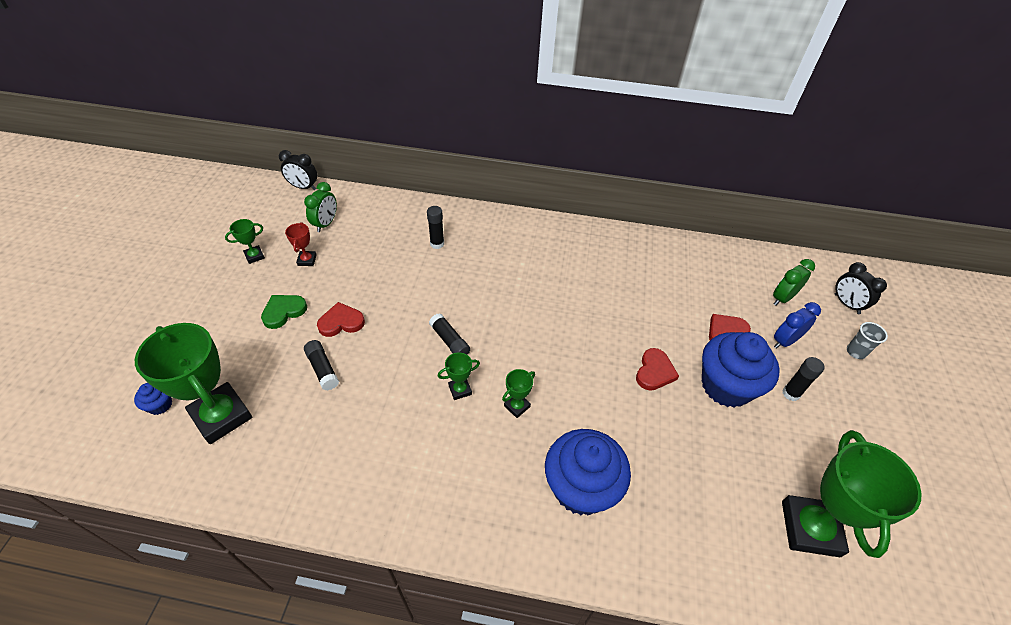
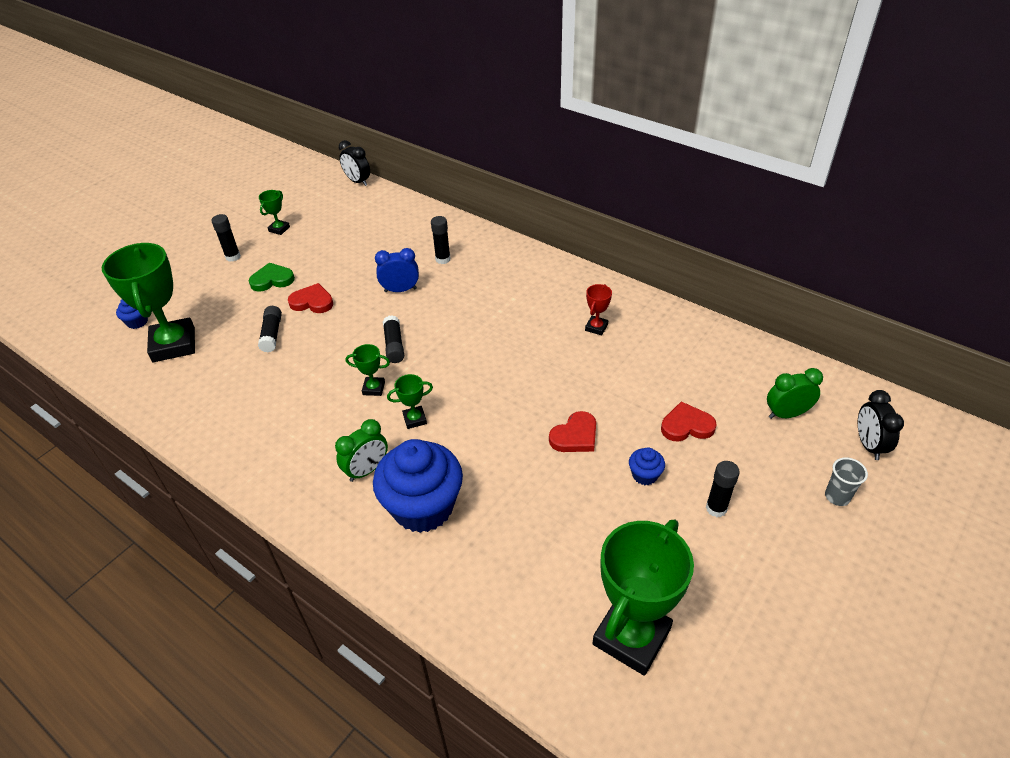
camera: 30 degrees right, 5 degrees down
(223, 299) = (233, 257): none -> black glue stick
(254, 256) = (279, 229): green trophy -> green trophy turned 60 degrees counterclockwise
(307, 260) = (319, 243): red trophy -> red trophy (596, 327)
(326, 224) = (355, 217): green clock -> green clock (367, 470)
(726, 386) = (644, 475): blue cupcake -> blue cupcake, size x0.42
(785, 341) = (752, 456): blue clock -> blue clock (400, 290)

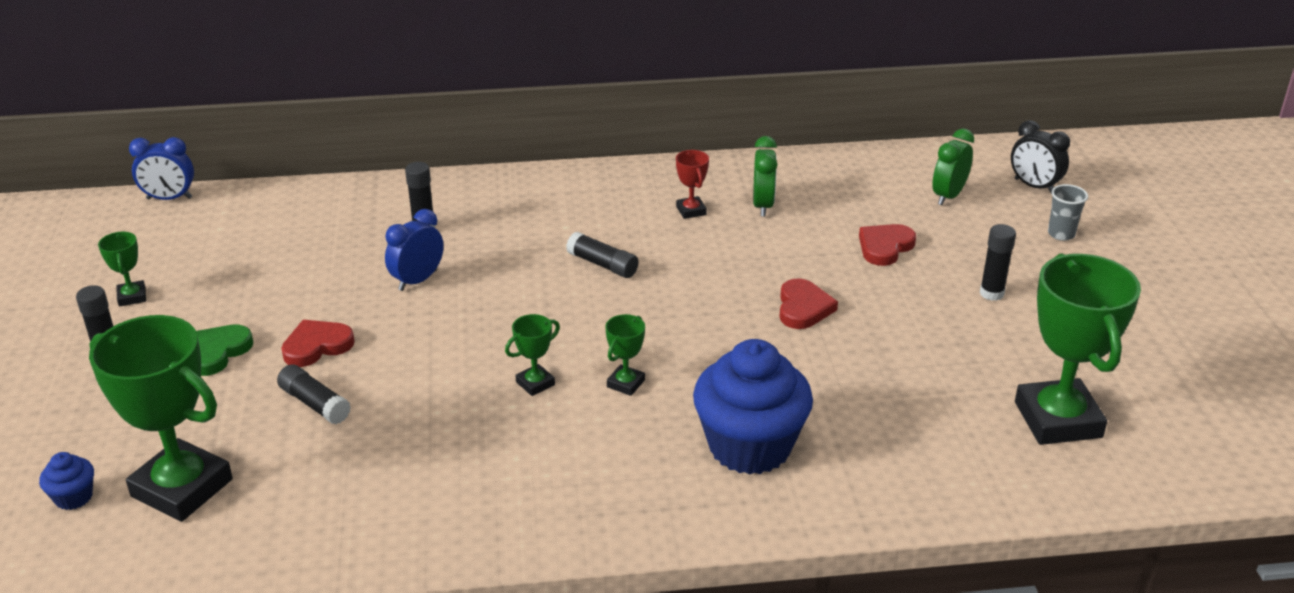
camera: 45 degrees left, 10 degrees down
(357, 181) = (169, 198): black clock -> blue clock
(367, 470) = (644, 454): green clock -> green clock (763, 205)
(394, 345) = (495, 334): black glue stick -> black glue stick (602, 264)
(644, 475) = (905, 303): blue cupcake -> none

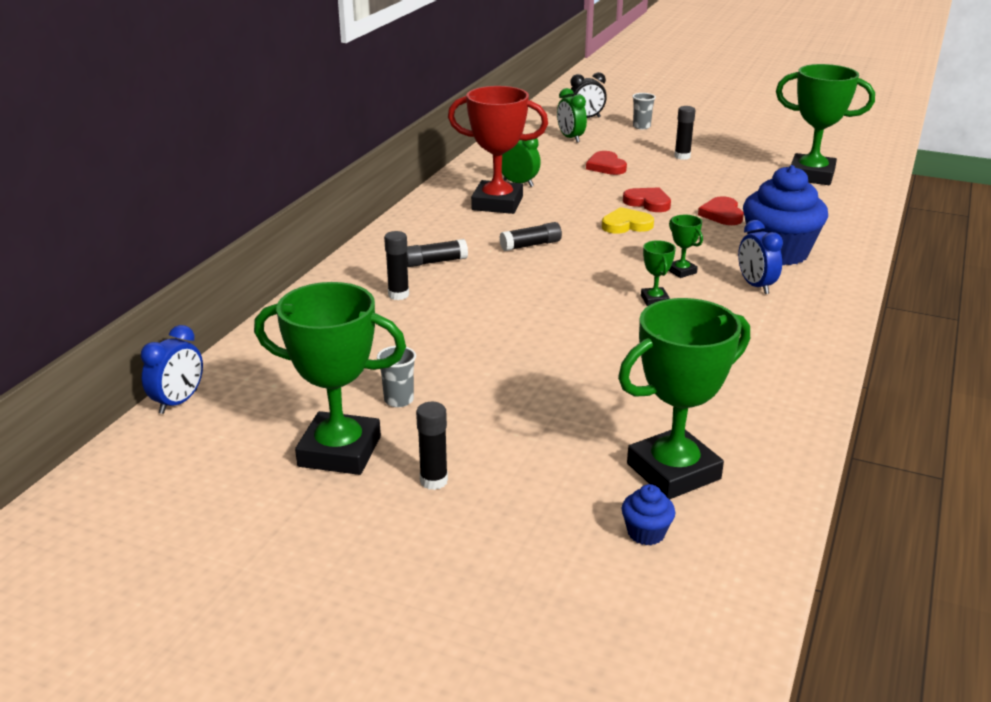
camera: 60 degrees left, 5 degrees down
(132, 297) = (339, 451): green trophy -> green trophy, size x2.28
(217, 352) = (485, 421): green heart -> none
(228, 296) = (399, 400): none -> grey cup
(315, 404) = (604, 389): black glue stick -> black glue stick (435, 262)
(317, 346) = (523, 373): red heart -> red heart (722, 214)
(417, 280) = (473, 313): blue clock -> blue clock (755, 286)
(691, 211) = (497, 203): red trophy -> red trophy, size x2.28
(719, 310) = (626, 225): none -> yellow heart

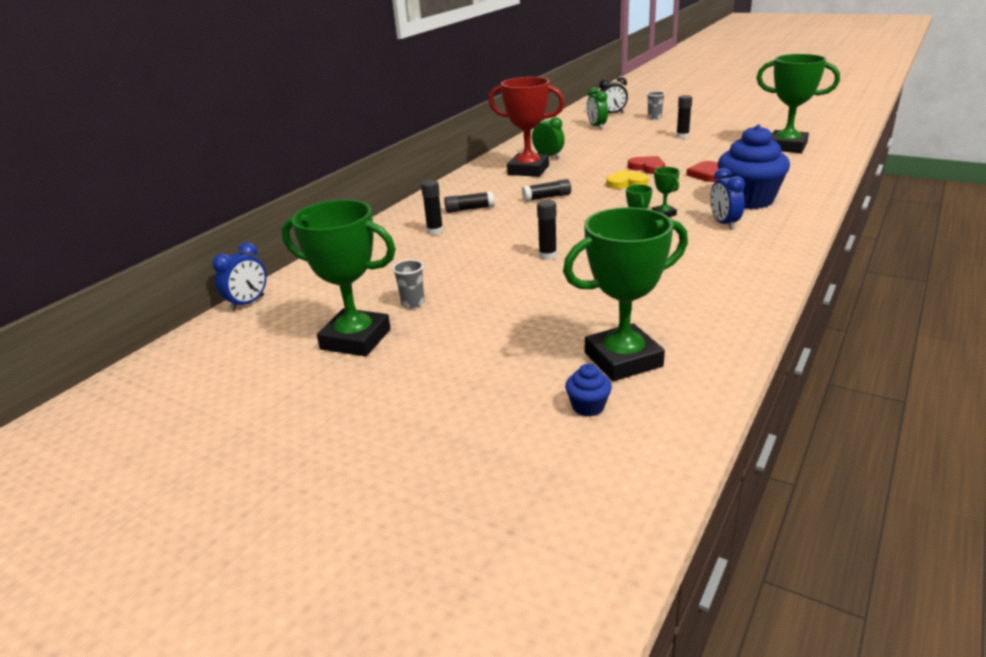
camera: 10 degrees right, 0 degrees up
(433, 481) = (422, 362): black glue stick -> black glue stick (547, 256)
(606, 166) = (620, 144): red heart -> none

